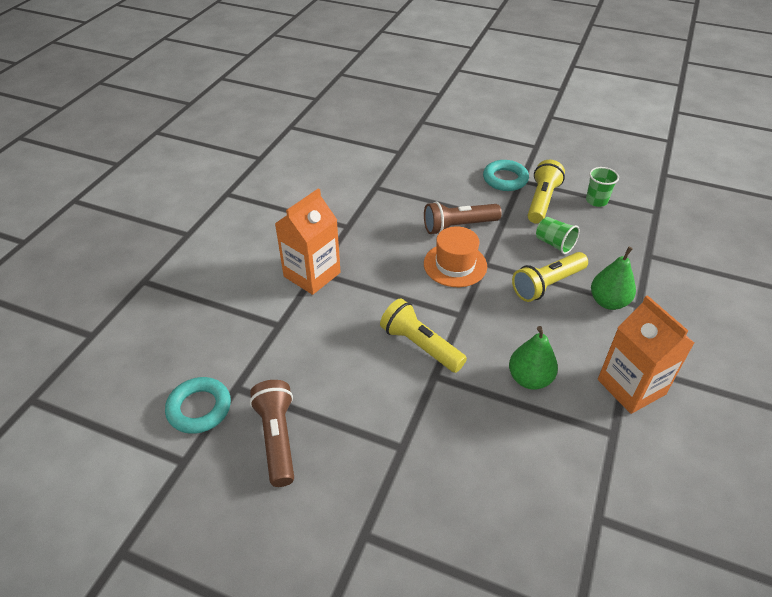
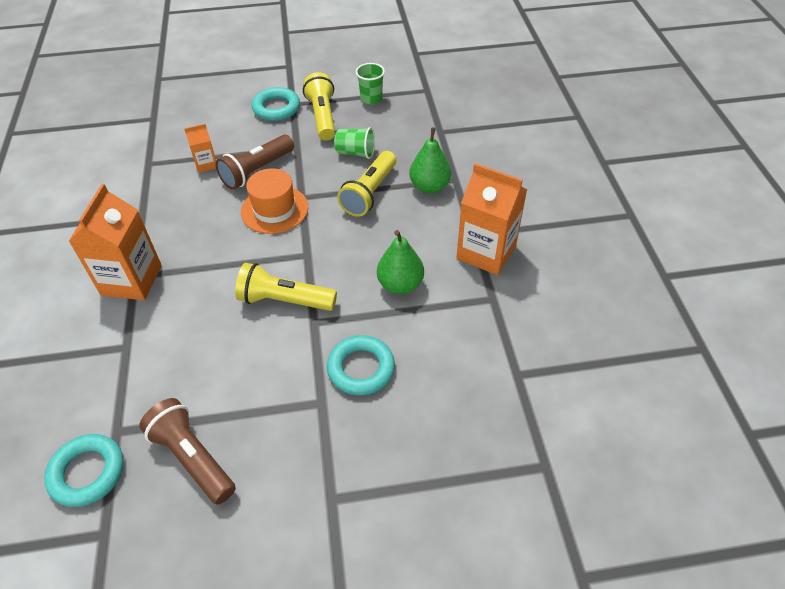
camera: 30 degrees left, 5 degrees up
(420, 205) = (206, 164): none -> orange carton
(452, 436) = (361, 368): none -> turquoise ring

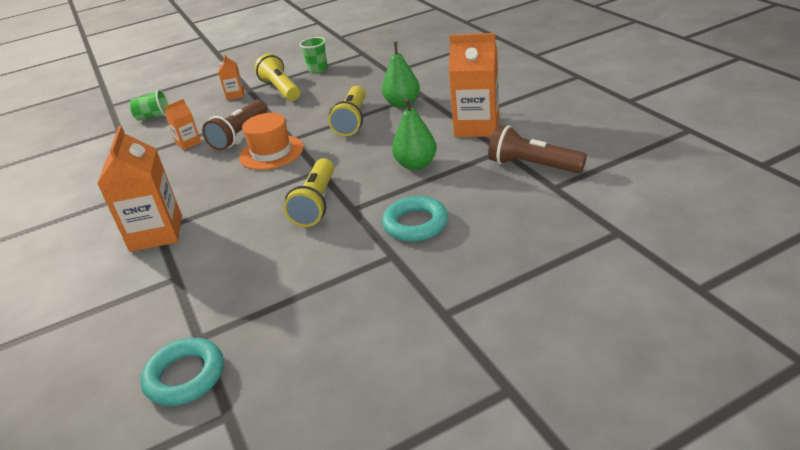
camera: 15 degrees left, 15 degrees down
(192, 457) = (290, 330): brown flashlight -> brown flashlight (532, 165)
(276, 108) = (235, 95): turquoise ring -> orange carton
(284, 300) = (316, 203): yellow flashlight -> yellow flashlight turned 75 degrees counterclockwise
(355, 153) = (324, 102): green cup -> green cup (154, 117)

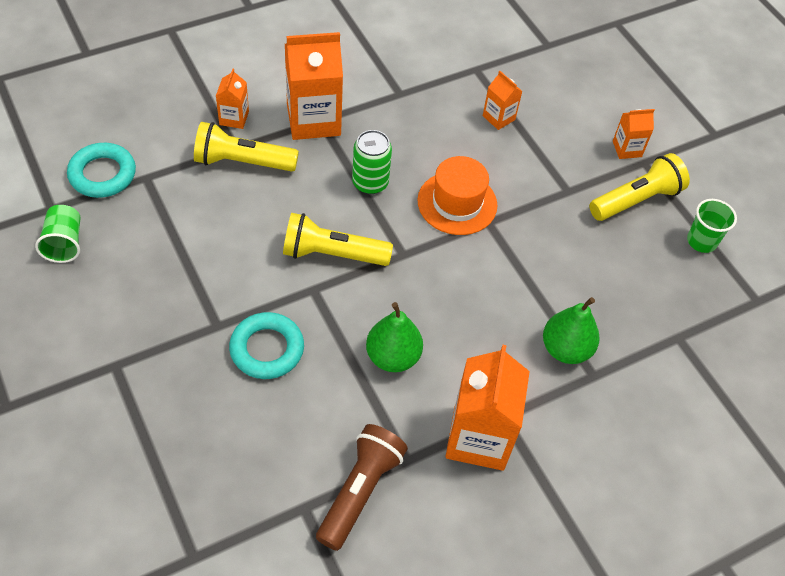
camera: 80 degrees right, 20 degrees up
(134, 285) = (234, 118): none -> orange carton
(154, 117) = (575, 72): green cup -> green cup (64, 243)
(240, 135) = (509, 166): brown flashlight -> none
(241, 194) = (370, 183): none -> green can
(352, 121) = (524, 287): yellow flashlight -> yellow flashlight (242, 162)

